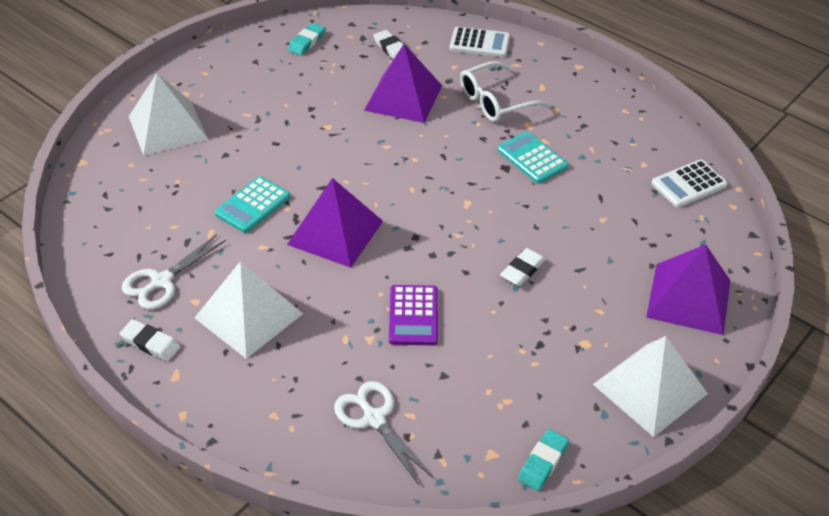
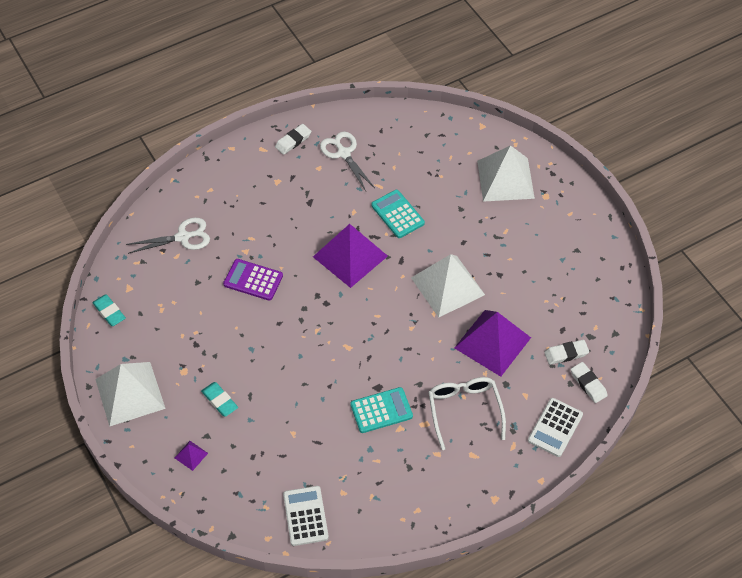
camera: 110 degrees right, 10 degrees up
(248, 316) = (293, 192): white pyramid -> white pyramid (447, 286)
(307, 42) = (595, 292): turquoise eraser -> turquoise eraser (219, 401)
(522, 270) = (265, 358): white eraser -> white eraser (588, 384)
(689, 298) = (191, 455): purple pyramid -> purple pyramid, size x0.41

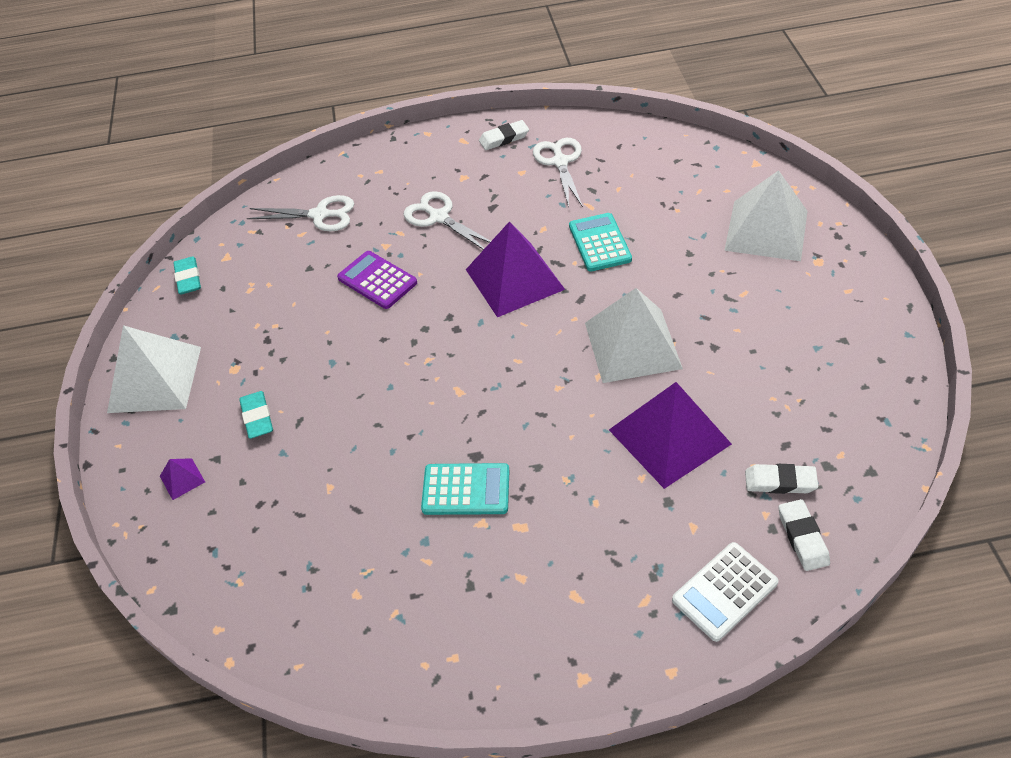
camera: 25 degrees right, 5 degrees down
(274, 219) = (439, 217): none -> white scissors
(305, 516) = (286, 613): white calculator -> none
(464, 410) = (589, 524): white glasses -> none

